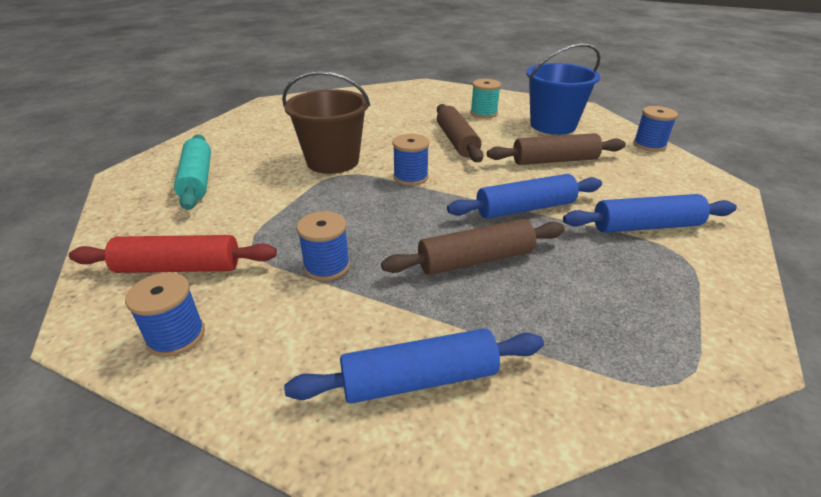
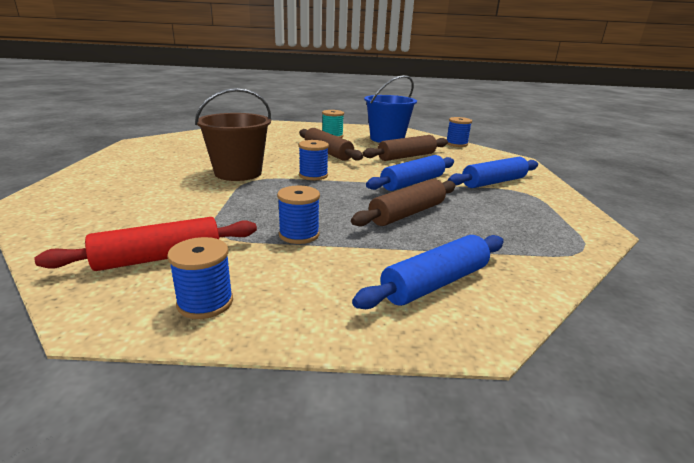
camera: 25 degrees left, 10 degrees down
(197, 180) = (115, 198): turquoise rolling pin -> none

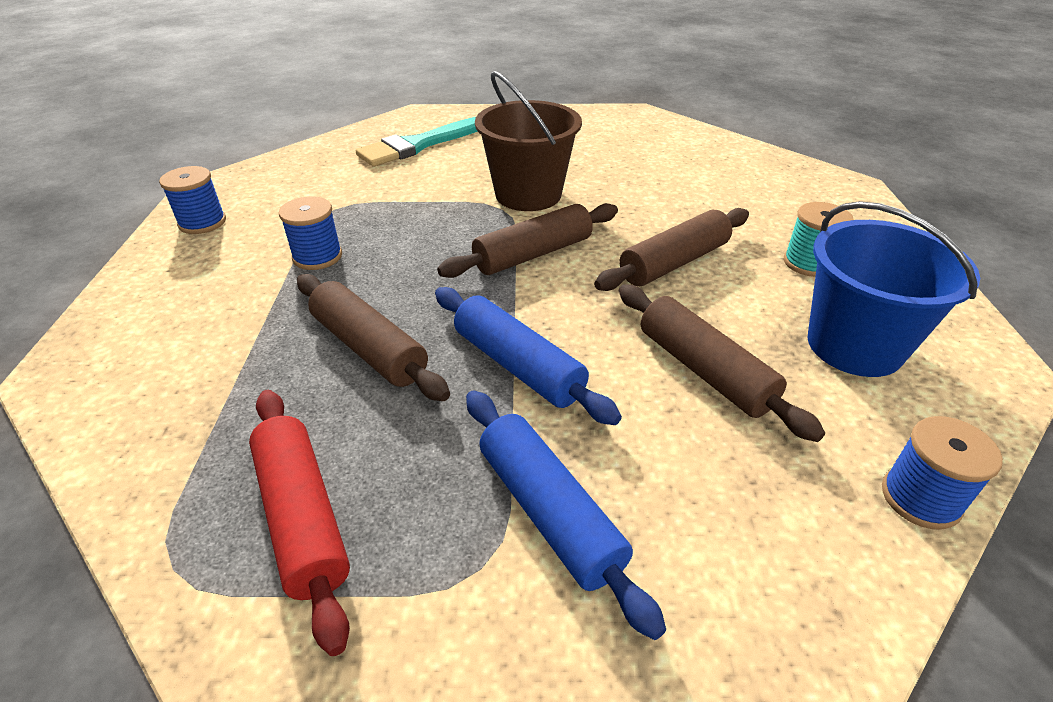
camera: 90 degrees right, 15 degrees up
(111, 202) = (418, 145): none -> turquoise brush
(159, 258) = (288, 190): red rolling pin -> red rolling pin (302, 517)
(313, 175) = (533, 254): blue spool -> brown rolling pin
(435, 283) = (163, 356): blue rolling pin -> none

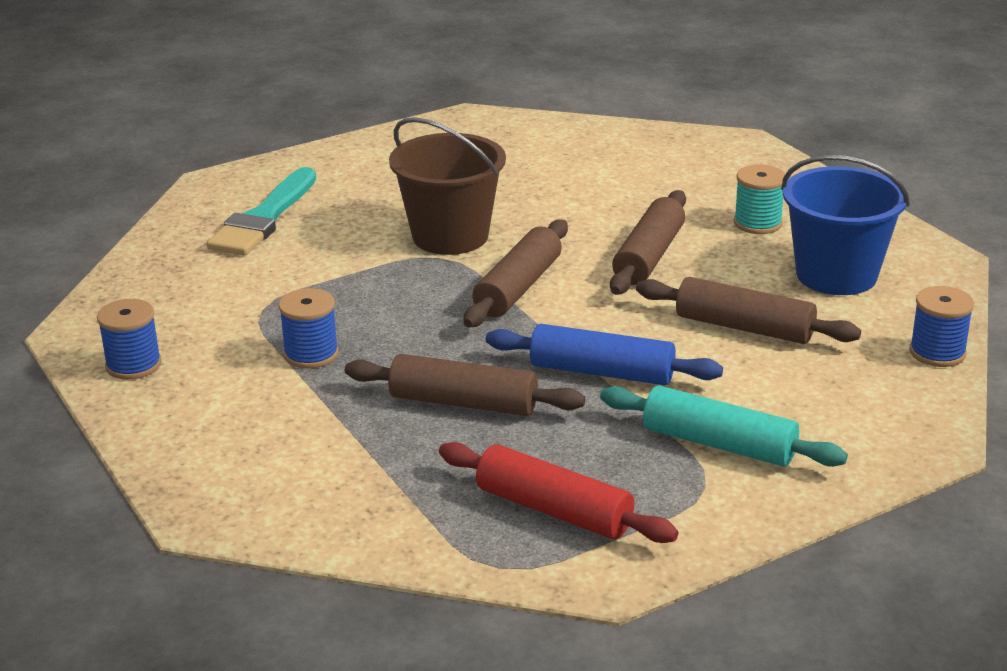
camera: 30 degrees left, 10 degrees down
(549, 512) = (719, 444): blue rolling pin -> turquoise rolling pin

